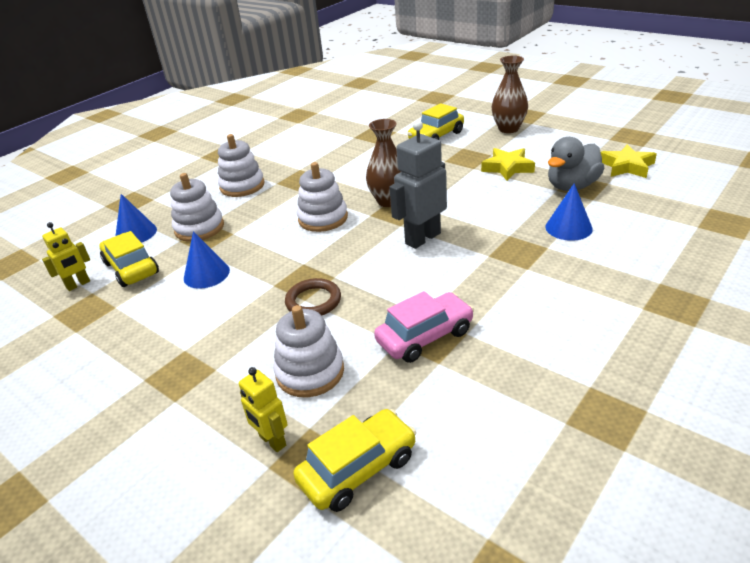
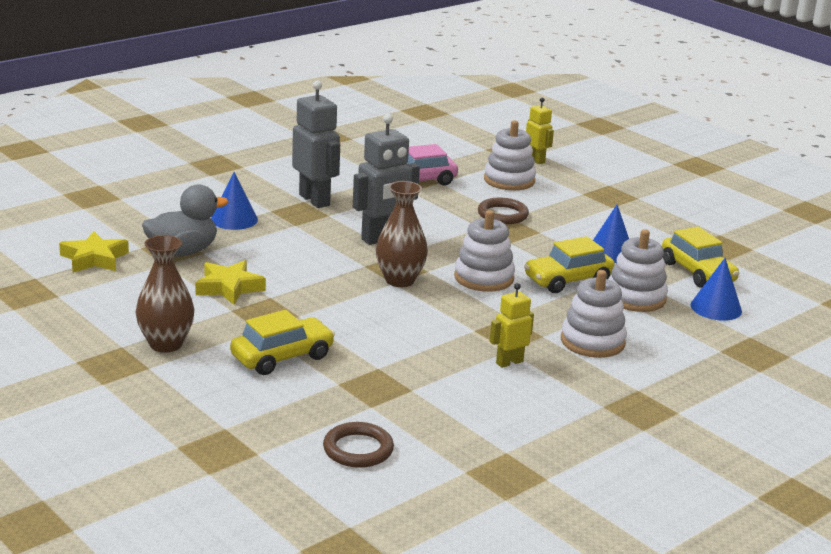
camera: 175 degrees left, 10 degrees down
(78, 285) = (748, 269): yellow robot -> yellow robot (509, 362)
(358, 469) = (483, 144): yellow car -> yellow car (568, 280)
(371, 109) = (358, 449): none -> brown ring
(517, 272) = (315, 200): none -> grey robot

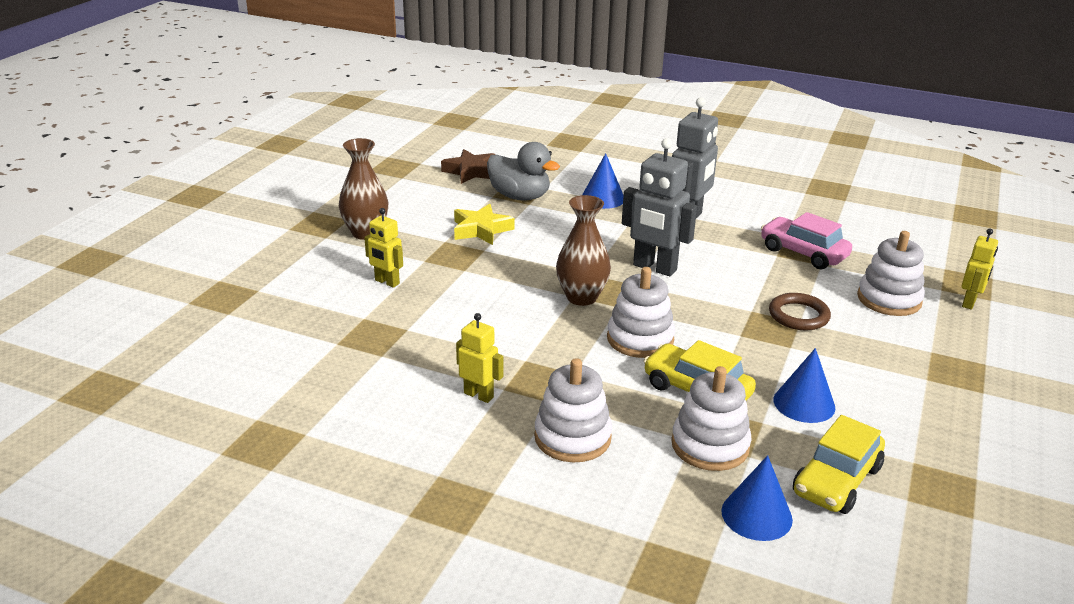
camera: 65 degrees right, 5 degrees up
(94, 259) = (471, 171): yellow star -> brown star
(282, 357) = (387, 282): yellow car -> yellow robot
(358, 449) = (261, 355): brown ring -> none

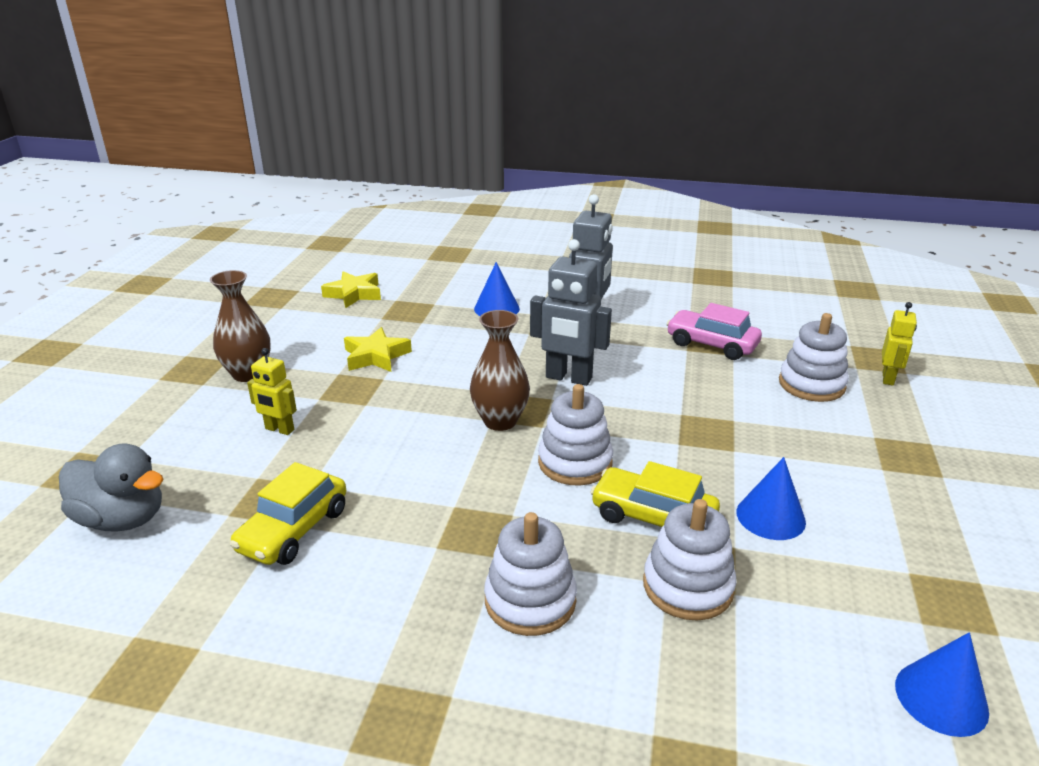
camera: 10 degrees left, 0 degrees up
(471, 171) = (354, 294): brown star -> yellow star
(479, 395) = (409, 560): yellow robot -> none
(520, 196) = (410, 315): grey duck -> grey duck (122, 519)
(756, 515) = (768, 673): blue cone -> blue cone (941, 698)
(798, 315) = (730, 413): brown ring -> none
(836, 481) = (839, 610): yellow car -> yellow car (294, 530)

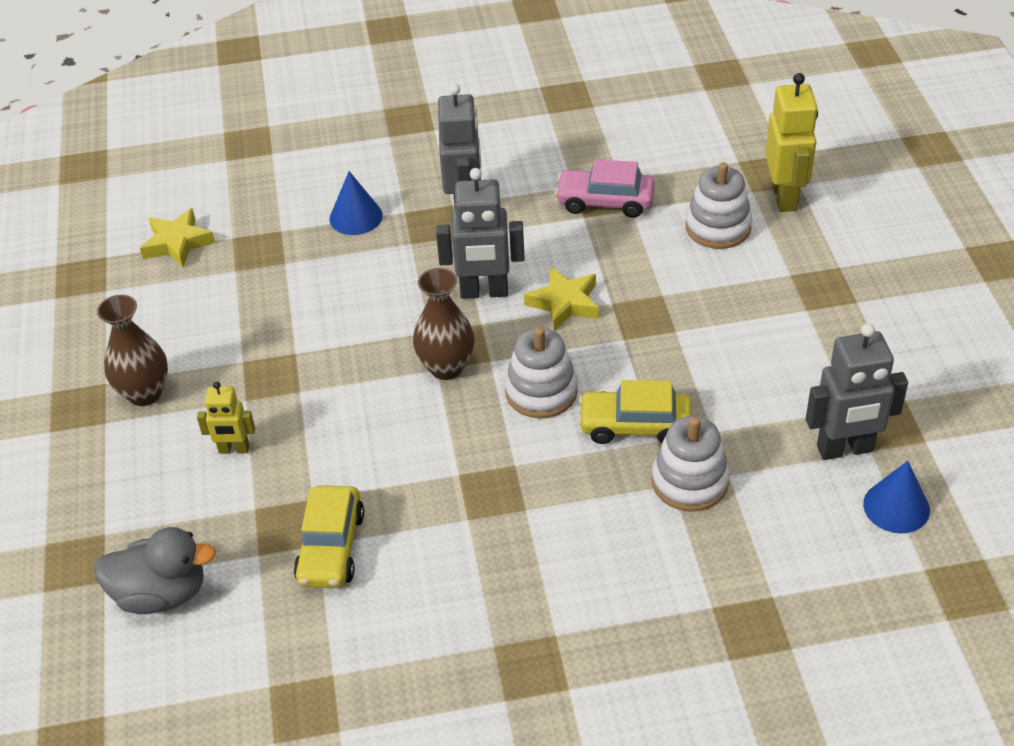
camera: 20 degrees left, 15 degrees up
(376, 356) = (267, 326): yellow star -> yellow star (564, 303)
(530, 600) = (573, 538): white stacking toy -> none
(770, 516) = (730, 392): blue cone -> none
(888, 378) = (784, 197): yellow robot -> yellow robot, size x1.74
(888, 611) = (845, 449): none -> grey robot

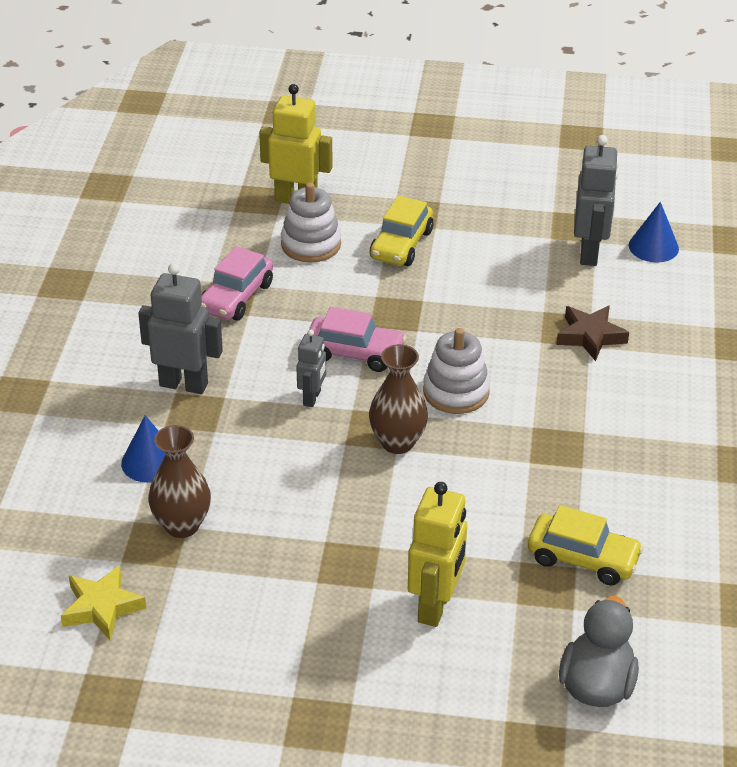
camera: 75 degrees left, 5 degrees down
(144, 393) = (325, 665): brown vase -> brown vase (182, 525)
(234, 449) = (435, 606): yellow robot -> yellow robot, size x1.74
(484, 292) = (312, 398): grey robot -> grey robot, size x0.58
(564, 303) = (355, 353): yellow star -> pink car
(635, 426) = (519, 349): yellow car -> yellow car (401, 245)
(690, 481) = (590, 336): white stacking toy -> brown star

